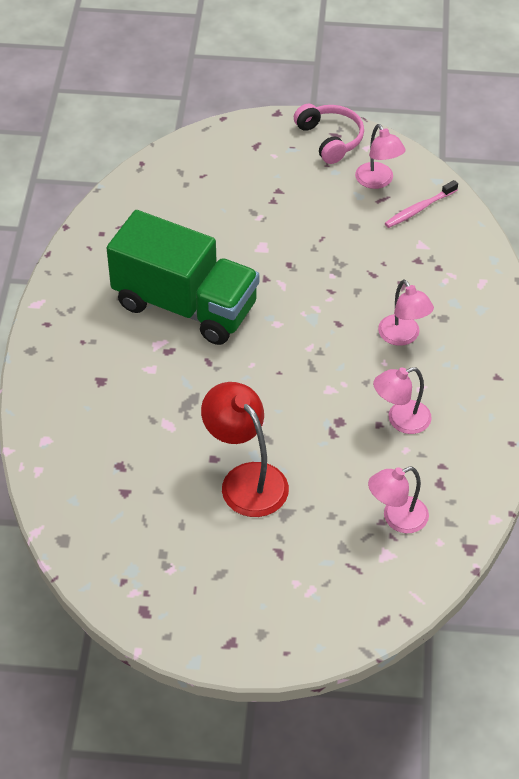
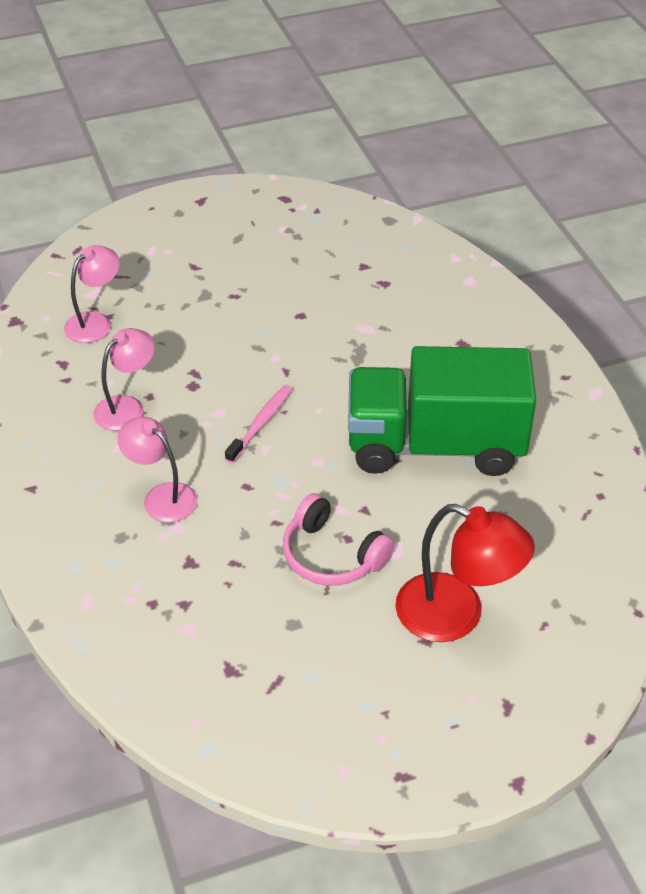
camera: 155 degrees right, 5 degrees down
(246, 479) = (258, 308): red lamp -> red lamp (456, 615)
(330, 139) = (406, 764): pink headphones -> pink headphones (331, 555)
(378, 181) = (295, 712): pink lamp -> none
(419, 209) = (214, 686): pink toothbrush -> pink toothbrush (261, 423)

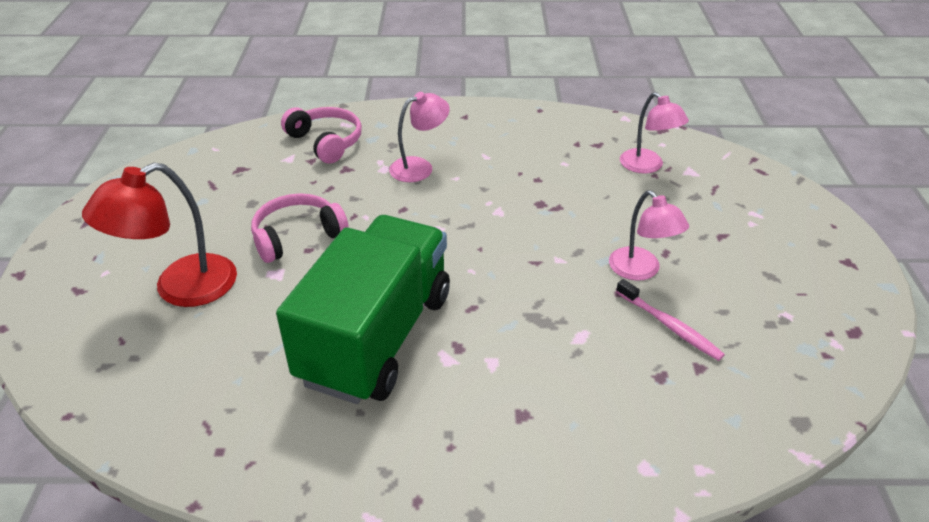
camera: 110 degrees right, 5 degrees down
(127, 407) = (529, 166): pink lamp -> pink lamp (641, 271)
(138, 605) = (326, 142): none -> pink headphones
(261, 423) = (472, 231): pink toothbrush -> pink toothbrush (669, 326)

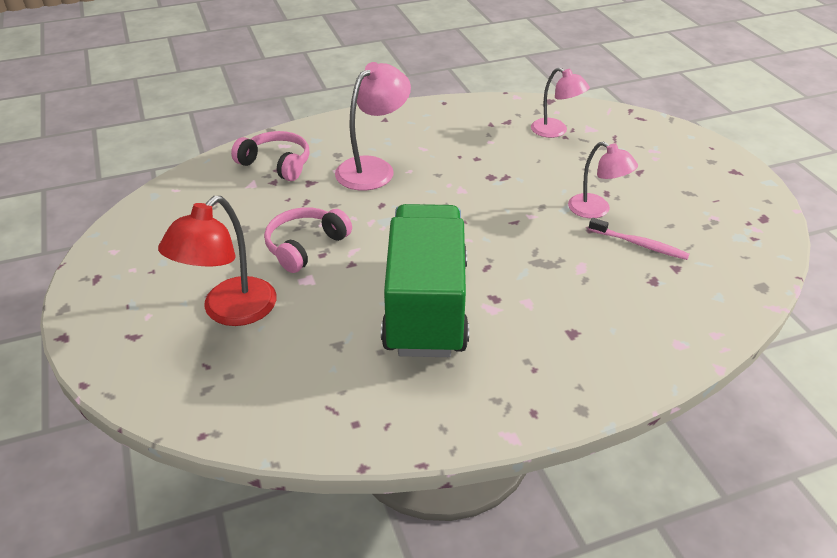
camera: 20 degrees left, 0 degrees up
(419, 167) = (373, 168): pink lamp -> pink lamp, size x1.51

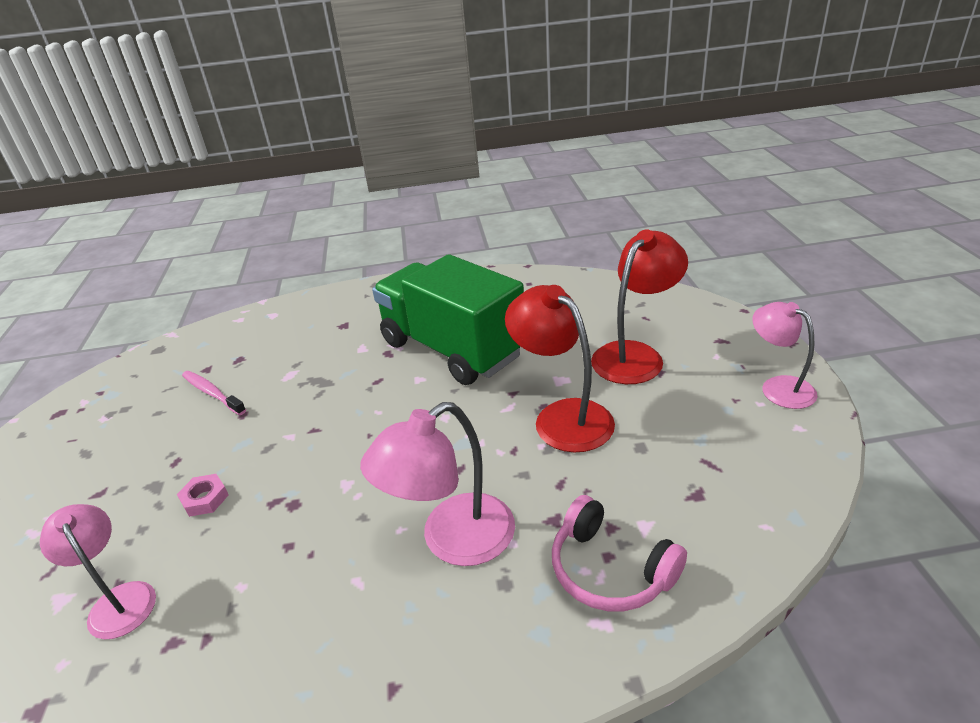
camera: 165 degrees left, 5 degrees down
(305, 246) = (562, 416): pink headphones -> red lamp
(426, 307) = (452, 349): green truck -> green truck turned 120 degrees clockwise
(556, 174) = (205, 499): none -> pink nut
(596, 210) = (212, 437): pink lamp -> pink lamp (778, 387)

